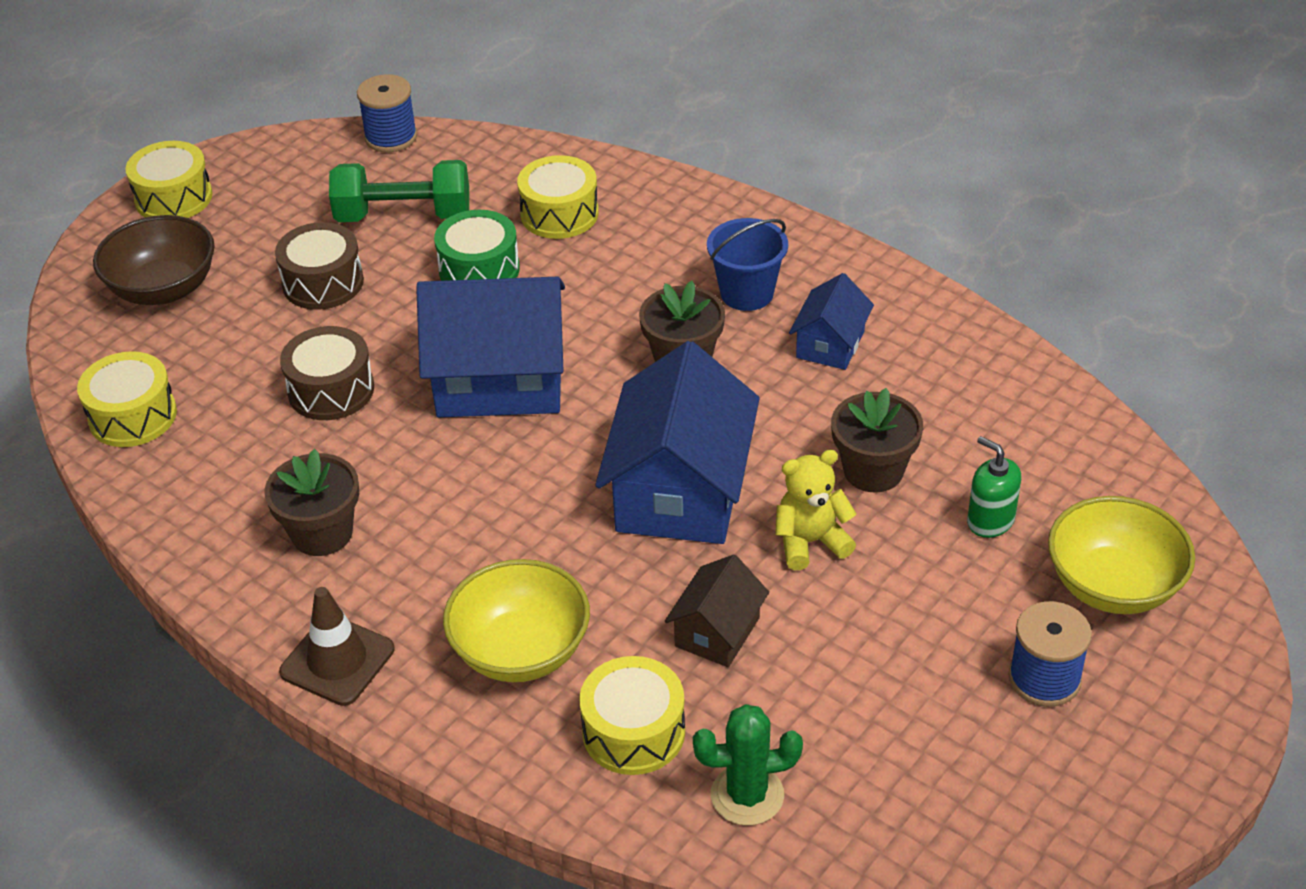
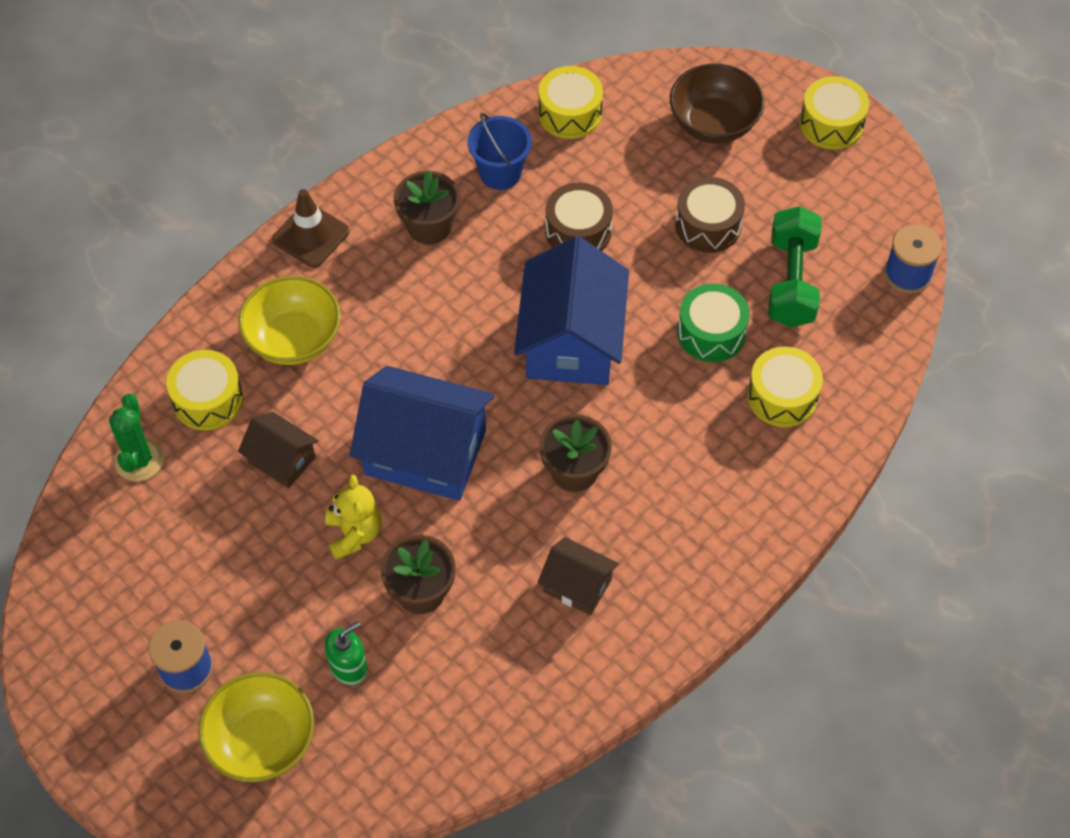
camera: 95 degrees right, 15 degrees up
(747, 293) = (654, 530): blue bucket -> blue bucket (500, 173)
(830, 344) = (577, 585): blue house -> brown house

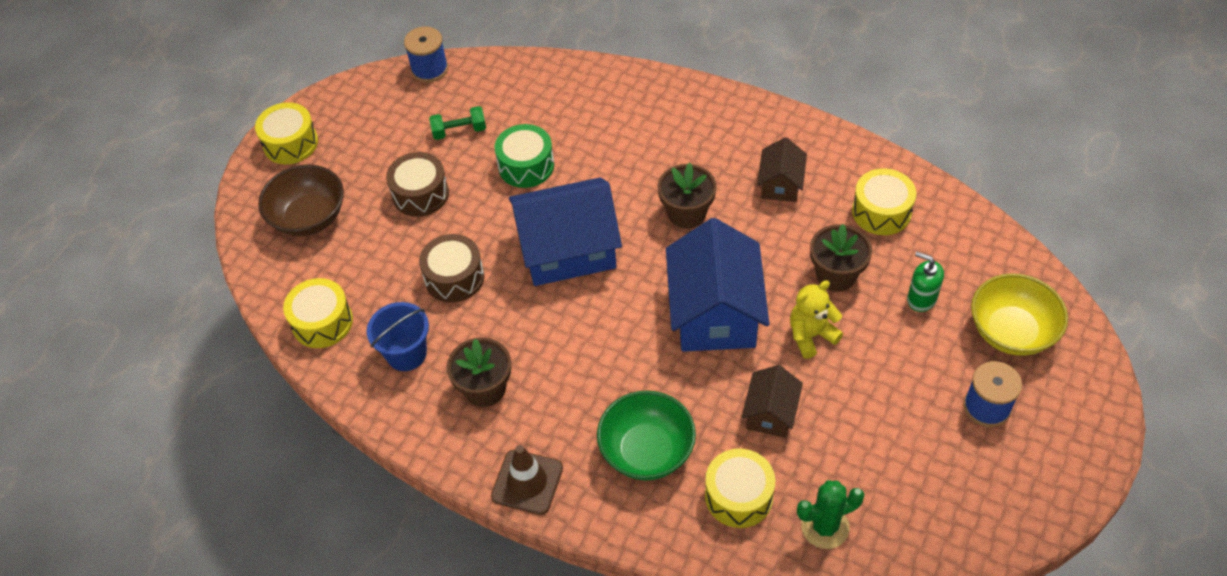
camera: 105 degrees left, 5 degrees down
(294, 339) = (647, 451): yellow bowl -> green bowl
(782, 396) = (567, 112): yellow drum -> yellow drum (881, 212)
(791, 281) = (459, 131): green dumbbell -> green dumbbell, size x0.57

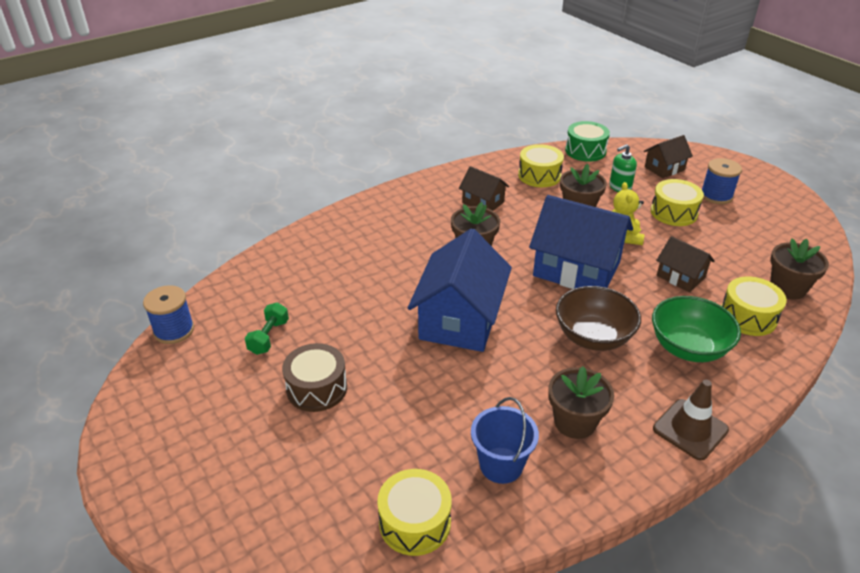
camera: 65 degrees left, 15 degrees down
(290, 143) = (147, 467): yellow drum -> yellow drum (673, 212)
(309, 218) = (265, 486): brown bowl -> brown bowl (593, 337)
(454, 277) = (435, 399): brown drum -> none
(526, 166) = (349, 311): green drum -> green drum (585, 151)
(825, 527) = (787, 288): green cactus -> brown flower pot
(1011, 332) = (664, 168): yellow bowl -> brown house

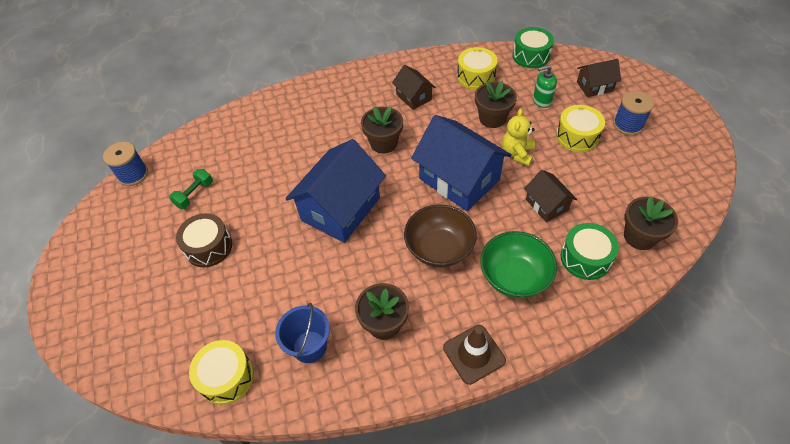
camera: 20 degrees right, 15 degrees up
(748, 317) = (585, 258): yellow drum -> green drum

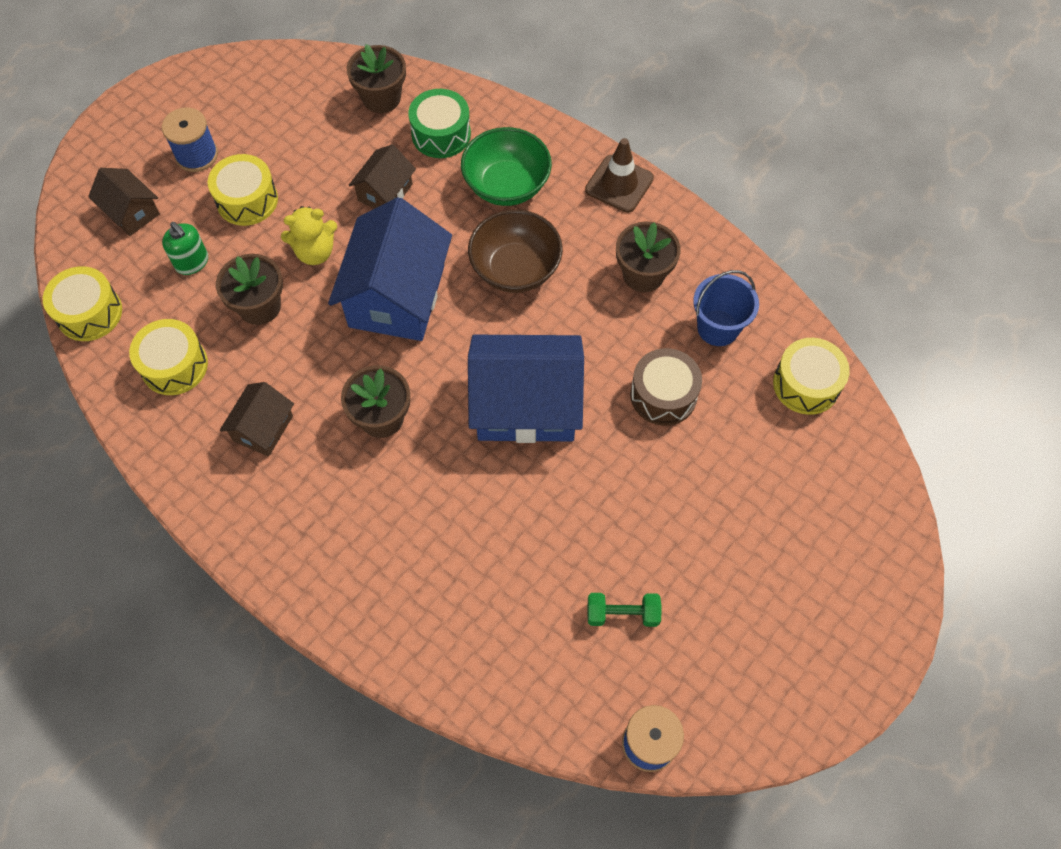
camera: 125 degrees left, 10 degrees up
(209, 247) = (683, 525): brown drum -> brown drum (663, 395)
(531, 56) = (89, 313): green drum -> yellow drum

